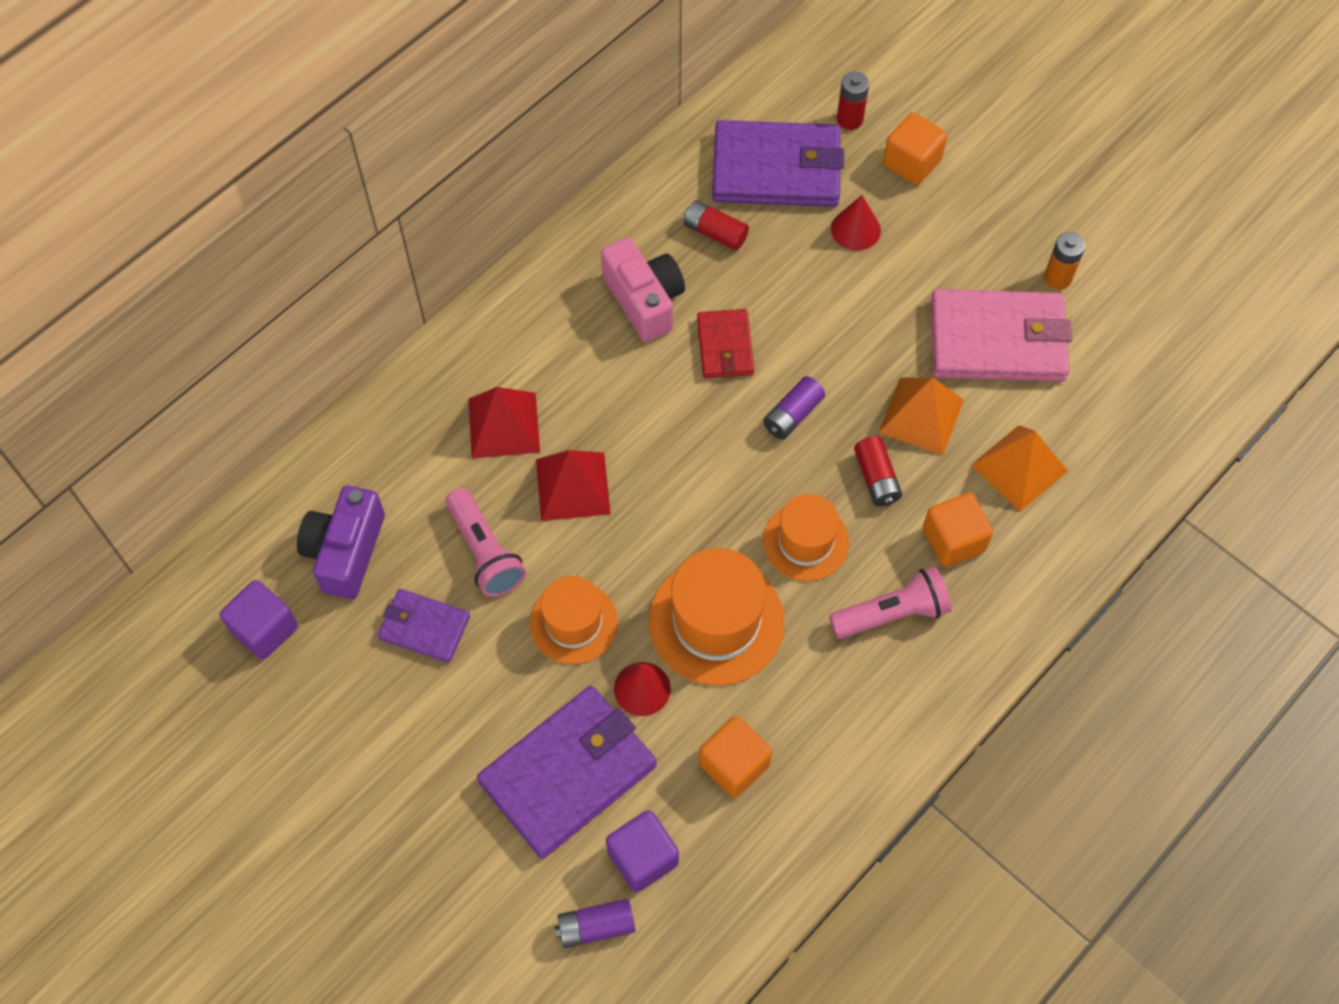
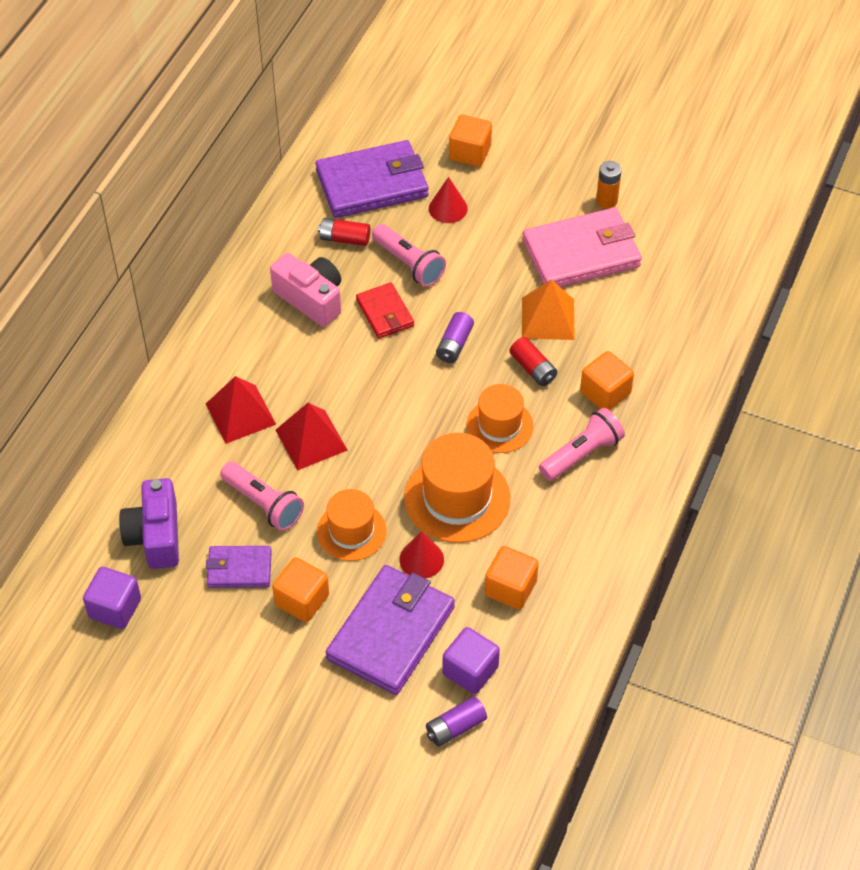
camera: 20 degrees left, 10 degrees down
(480, 693) = (302, 600): none -> orange cube
(779, 289) = (409, 264): none -> pink flashlight
(849, 119) = (412, 136): red battery -> none
(1019, 467) = (631, 332): orange pyramid -> none

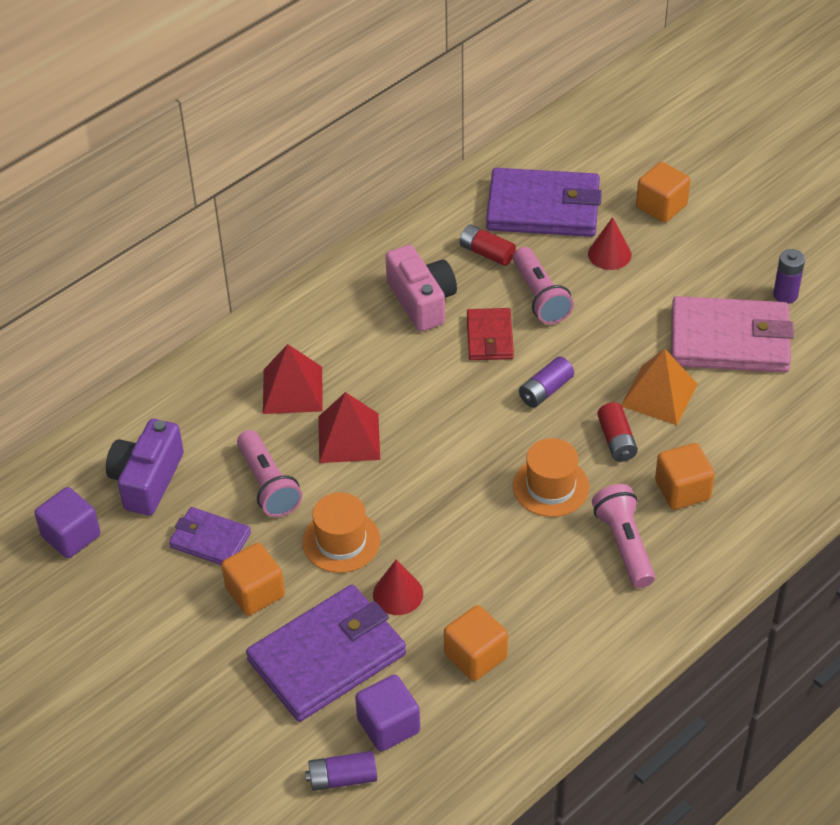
camera: 25 degrees right, 5 degrees down
(457, 498) = (467, 545): orange hat -> none
(582, 454) = (624, 544): pink flashlight -> pink flashlight turned 90 degrees counterclockwise
(606, 200) = (785, 295): orange battery -> purple battery

